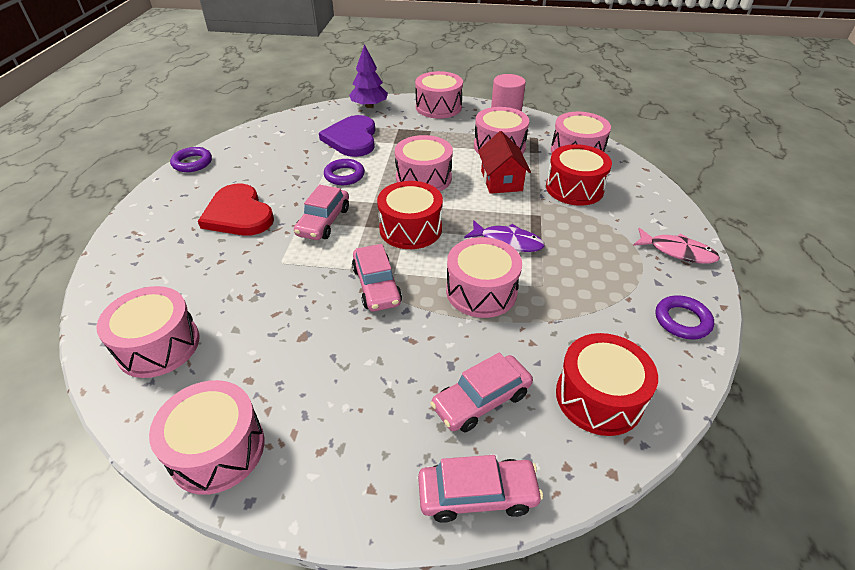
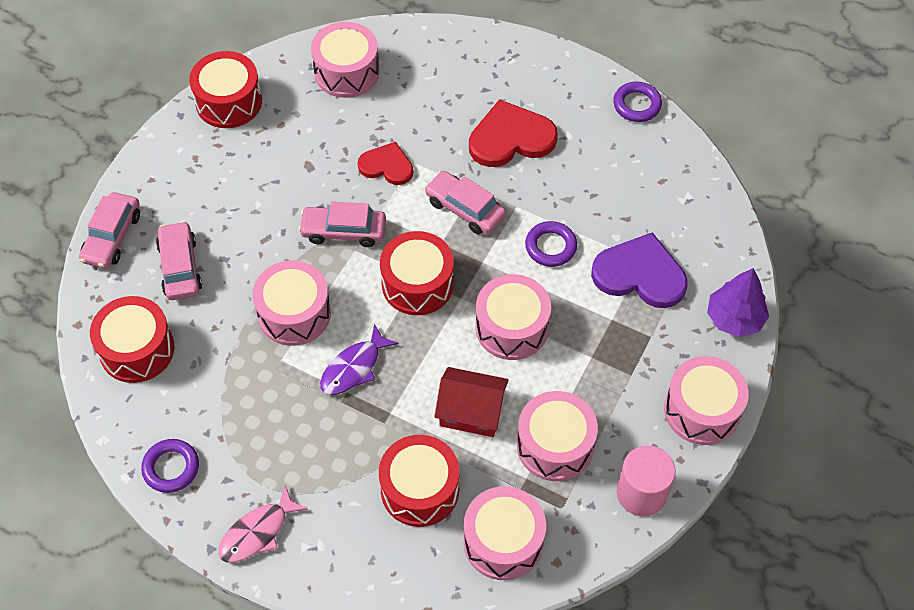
camera: 110 degrees right, 15 degrees up
(217, 449) = (229, 102): pink drum -> red drum
(289, 278) = (387, 166): none -> red heart

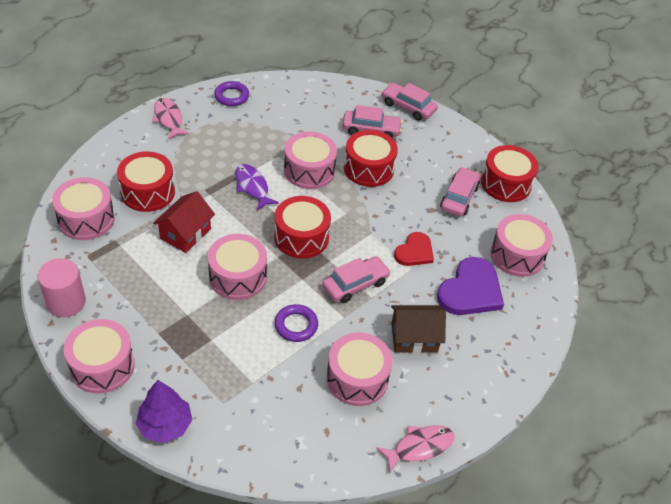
camera: 105 degrees right, 10 degrees down
(137, 349) = (319, 100): red drum -> red drum (368, 168)
(343, 231) = (365, 212): pink car -> pink car (459, 198)
(511, 138) = (414, 337): red heart -> brown house
(555, 445) = (132, 268): pink drum -> pink drum (357, 378)
(637, 105) = (419, 447): purple ring -> pink fish
(640, 274) = (241, 375): purple heart -> purple heart (470, 290)

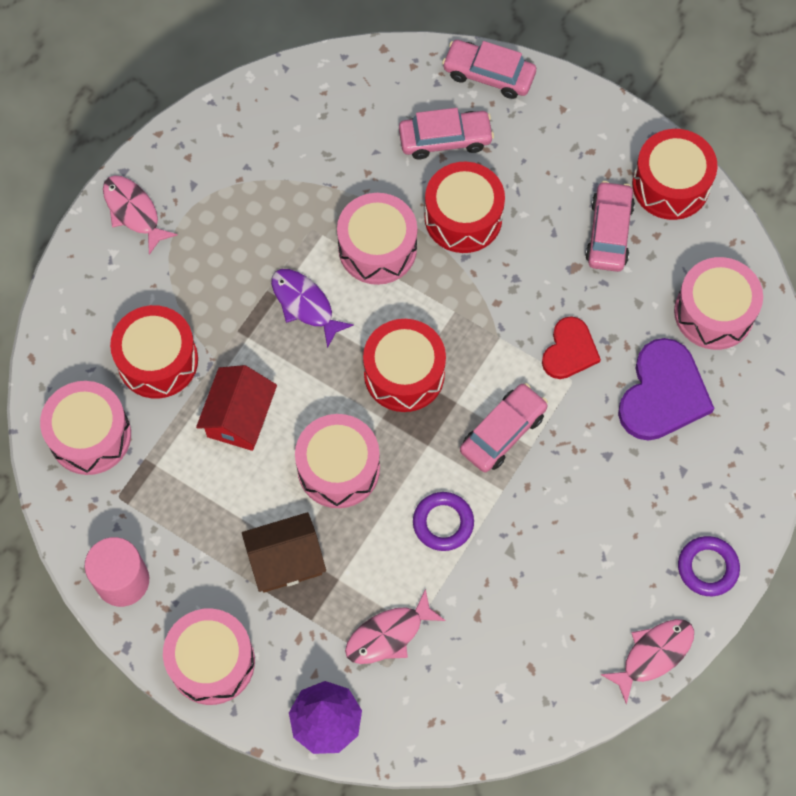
camera: 10 degrees left, 20 degrees up
(231, 96) = (212, 136): purple ring -> purple ring (707, 567)
(232, 382) = (389, 634): none -> pink fish
(357, 378) = (547, 580): pink drum -> none
(414, 337) = (605, 494): brown house -> brown house (285, 560)

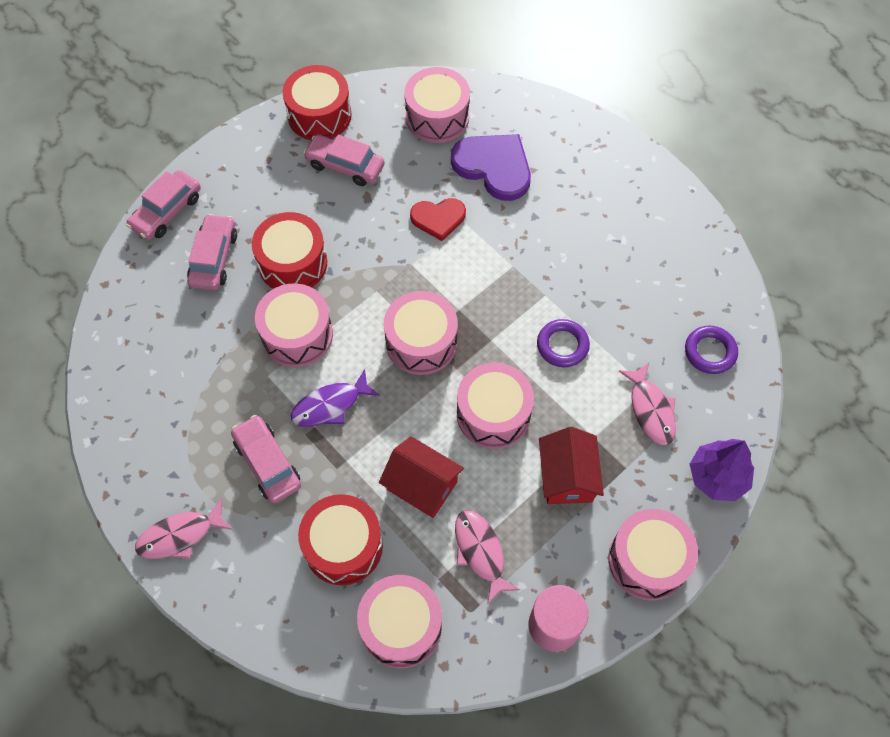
camera: 75 degrees left, 5 degrees down
(285, 560) = (567, 477): brown house -> red house
(404, 374) = (421, 342): red drum -> pink drum
(503, 432) = (495, 282): pink car -> pink car (267, 463)
(569, 350) = (438, 218): red heart -> red heart turned 135 degrees clockwise
(653, 655) = (702, 229): pink fish -> pink fish (480, 552)
(707, 567) = (641, 176): purple ring -> purple ring (710, 352)

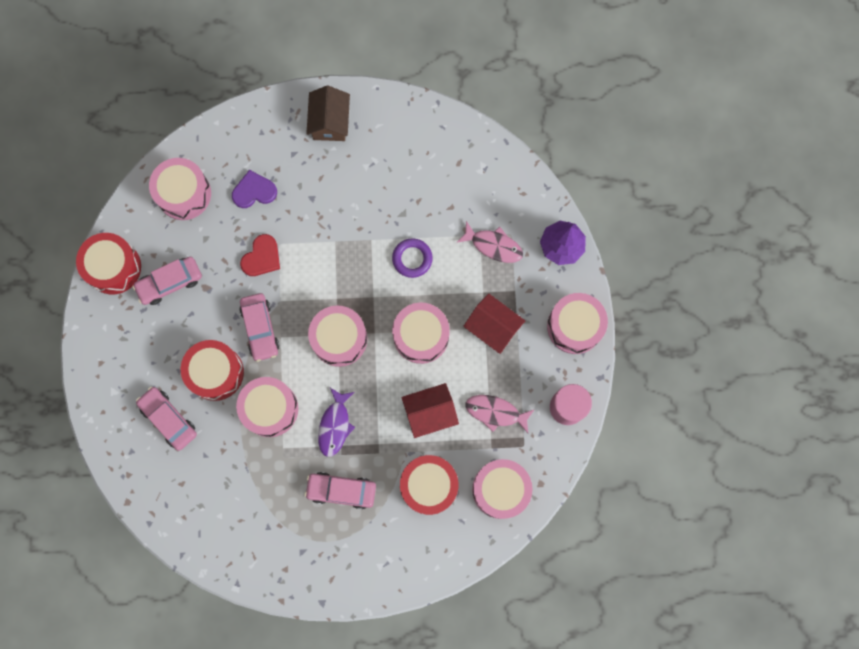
camera: 50 degrees left, 15 degrees up
(167, 211) = (104, 423): pink car -> pink car (260, 329)
(180, 535) = (345, 574): pink fish -> none
(494, 167) = (254, 191): purple heart -> purple heart, size x0.62
(620, 177) = (330, 122): none -> brown house
(710, 352) = (488, 179): purple ring -> none

